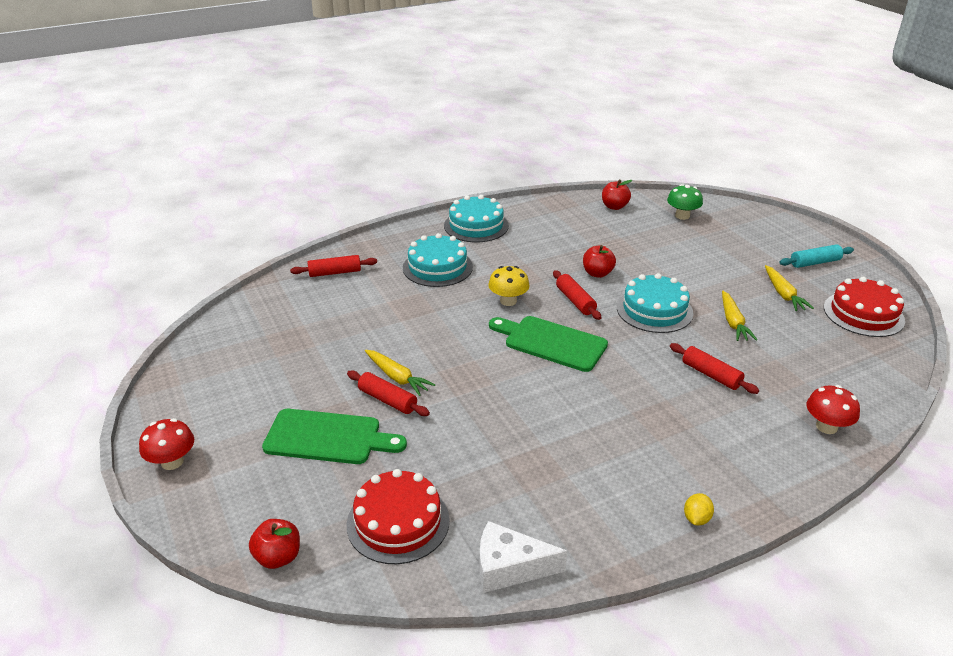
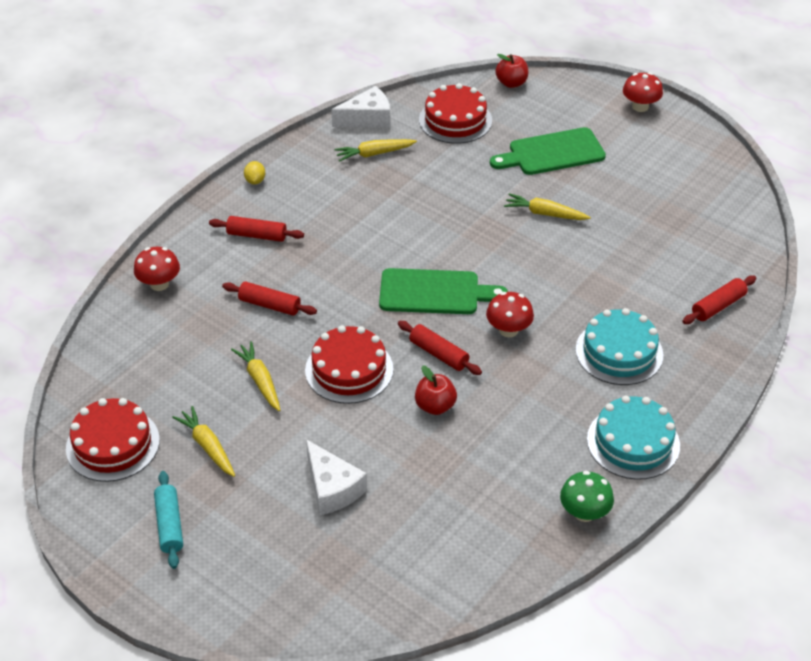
camera: 155 degrees right, 10 degrees up
(387, 400) = (535, 193): red rolling pin -> red rolling pin (257, 235)
(508, 301) = (508, 330): yellow mushroom -> red mushroom
(530, 507) = (374, 154): none -> yellow carrot
(614, 206) = (475, 558): red apple -> none
(654, 310) = (349, 370): turquoise cake -> red cake
(682, 216) = (370, 572): green mushroom -> green mushroom (584, 512)
(693, 253) = (332, 488): none -> white cheese
(815, 263) = (169, 525): turquoise rolling pin -> turquoise rolling pin turned 60 degrees counterclockwise

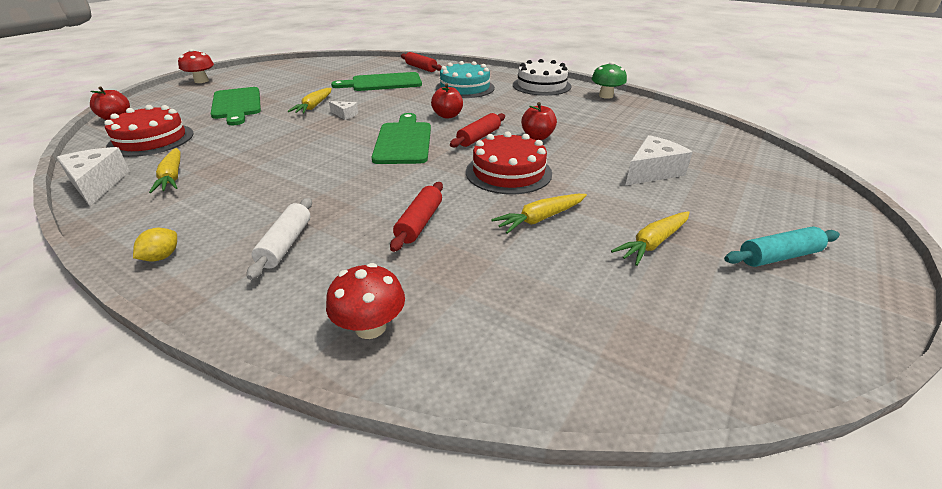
camera: 95 degrees left, 10 degrees down
(113, 444) = (705, 325): red cake -> none
(255, 181) = (162, 257): yellow lemon -> yellow lemon turned 60 degrees counterclockwise
(257, 235) = (286, 244): red rolling pin -> white rolling pin
(508, 330) = (447, 116): red mushroom -> red apple
(516, 242) = (345, 114): none -> white cheese
(633, 442) = (541, 85): turquoise cake -> white cake
(640, 267) = (383, 83): none -> green cutting board

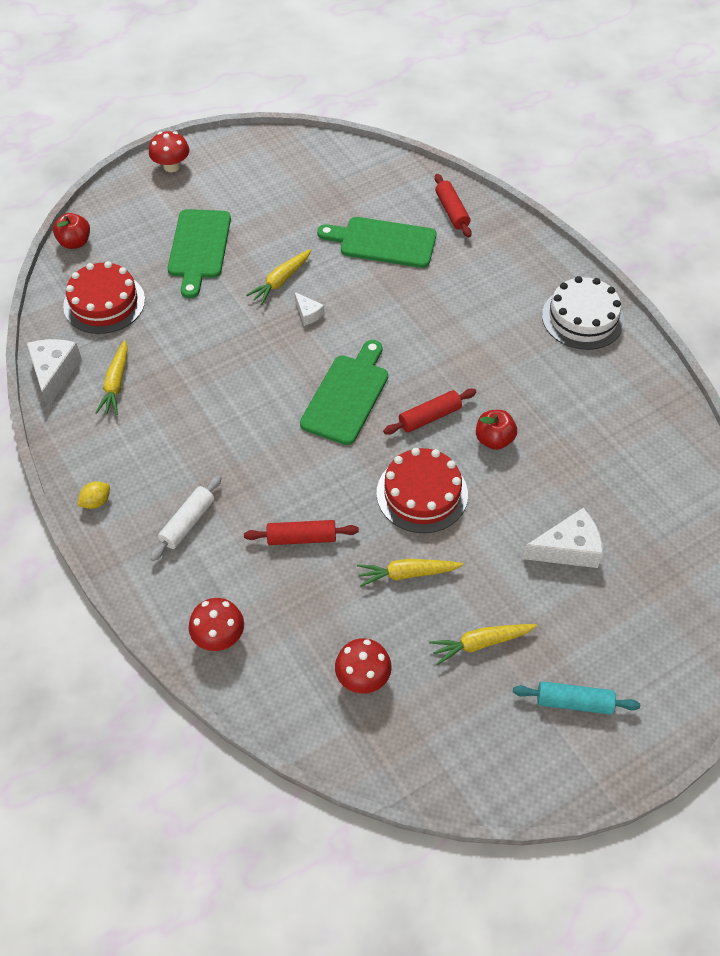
camera: 25 degrees right, 20 degrees up
(419, 223) = (301, 538): red rolling pin -> red rolling pin turned 45 degrees clockwise
(447, 116) = (420, 356): red apple -> none
(465, 88) = (478, 291): turquoise cake -> none
(568, 306) = (363, 677): none -> red mushroom
(606, 96) = (648, 375): green mushroom -> none

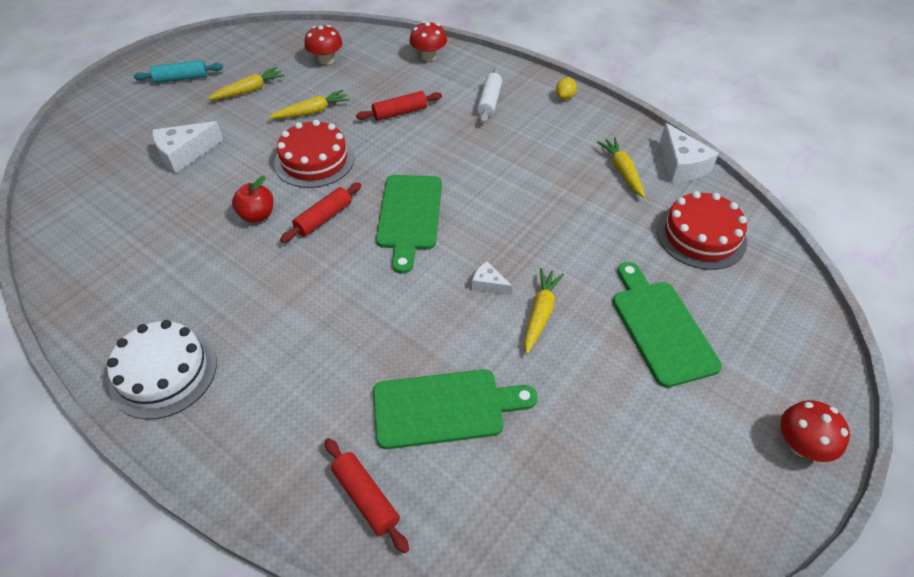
camera: 160 degrees right, 5 degrees down
(75, 242) = (798, 291): red apple -> none

